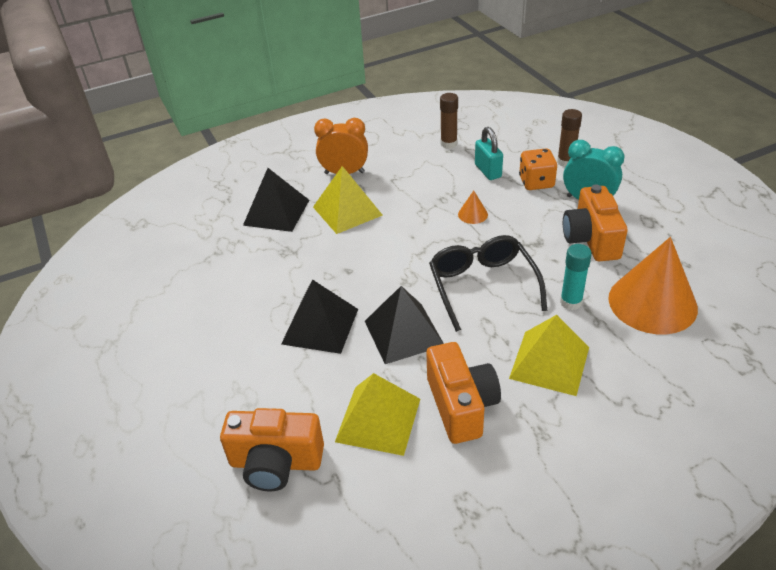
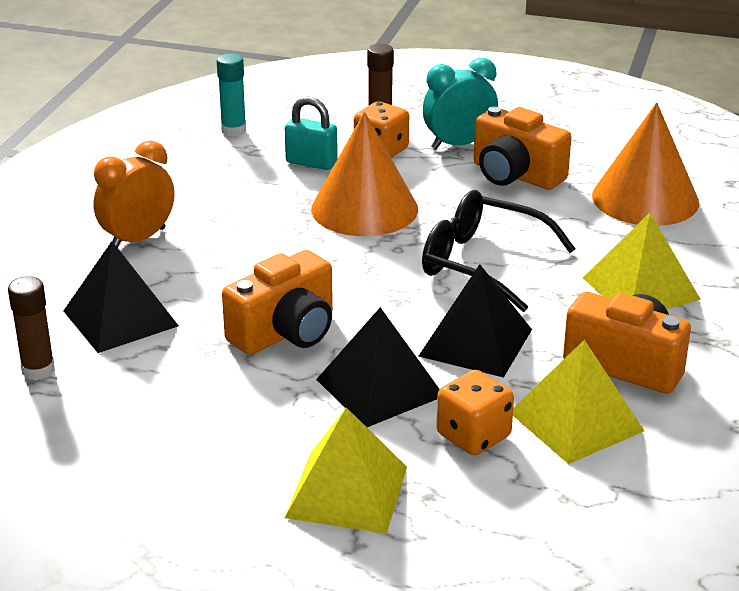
camera: 50 degrees left, 10 degrees down
(276, 463) = (545, 517): orange camera -> orange camera (285, 332)
(317, 387) = (473, 436): none -> orange dice
(347, 211) = (212, 273): yellow pyramid -> yellow pyramid (346, 492)
(448, 144) = (219, 156): brown glue stick -> brown glue stick (38, 370)
(473, 214) = (364, 208): orange cone -> orange cone, size x2.47
(571, 302) = (581, 234): turquoise glue stick -> turquoise glue stick (233, 130)

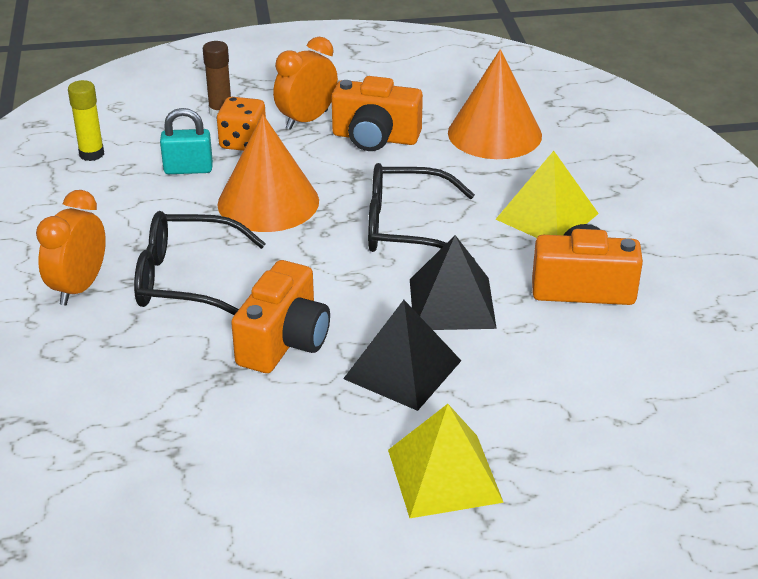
camera: 25 degrees left, 5 degrees up
(38, 370) = (79, 449): brown glue stick -> none
(120, 318) = (120, 372): black pyramid -> none
(233, 130) = (91, 154): turquoise glue stick -> yellow glue stick
(236, 256) = (185, 280): none -> black glasses
(458, 144) = (306, 120): turquoise clock -> orange clock
(473, 436) = (510, 390): orange dice -> none
(576, 421) = (580, 350): yellow pyramid -> none

